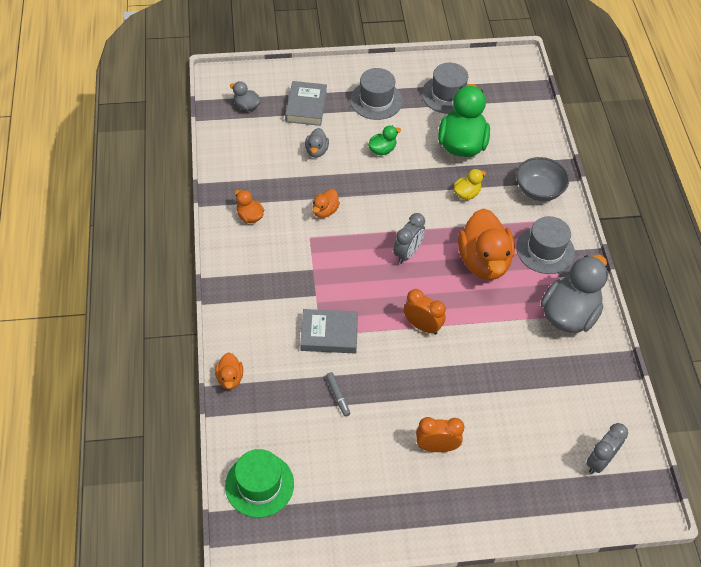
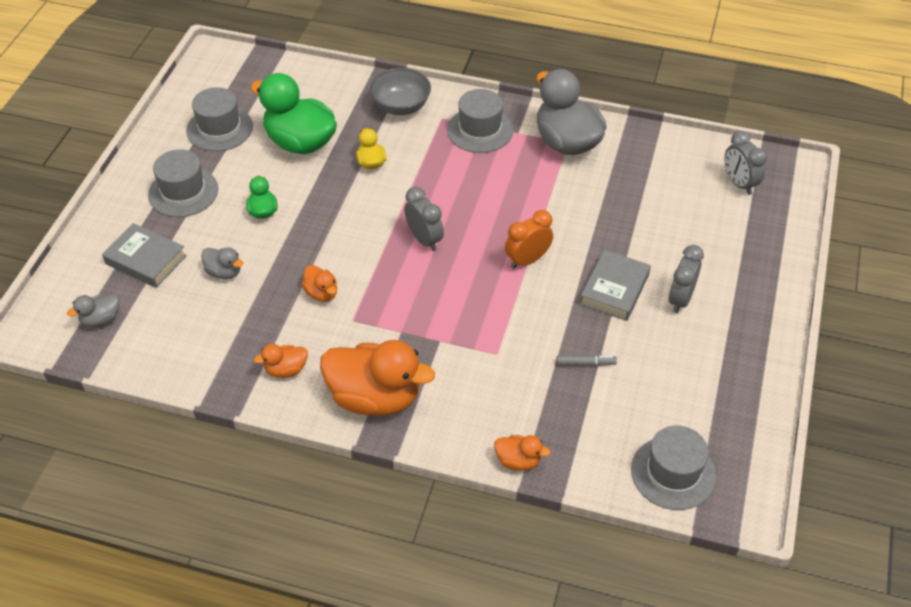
camera: 65 degrees left, 5 degrees down
(259, 485) = (673, 473): green hat -> grey hat
(329, 334) = (500, 345): grey book -> grey book (614, 289)
(436, 447) = (680, 299): orange clock -> grey clock
(483, 261) = (469, 181): orange duck -> orange duck (375, 397)

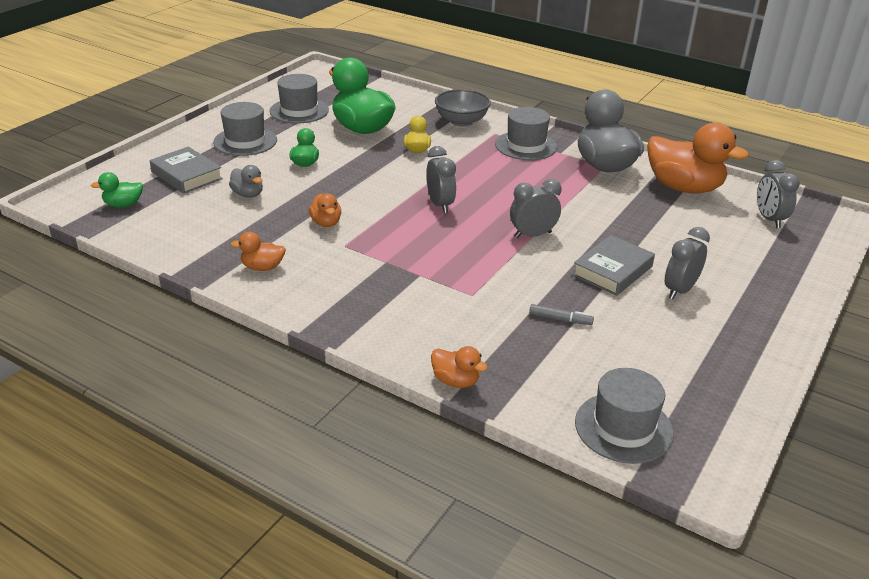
camera: 15 degrees right, 15 degrees down
(101, 319) = (123, 205): grey duck -> green duck
(375, 397) = (335, 303): orange duck -> orange duck (684, 188)
(527, 260) = (532, 235): orange clock -> grey clock

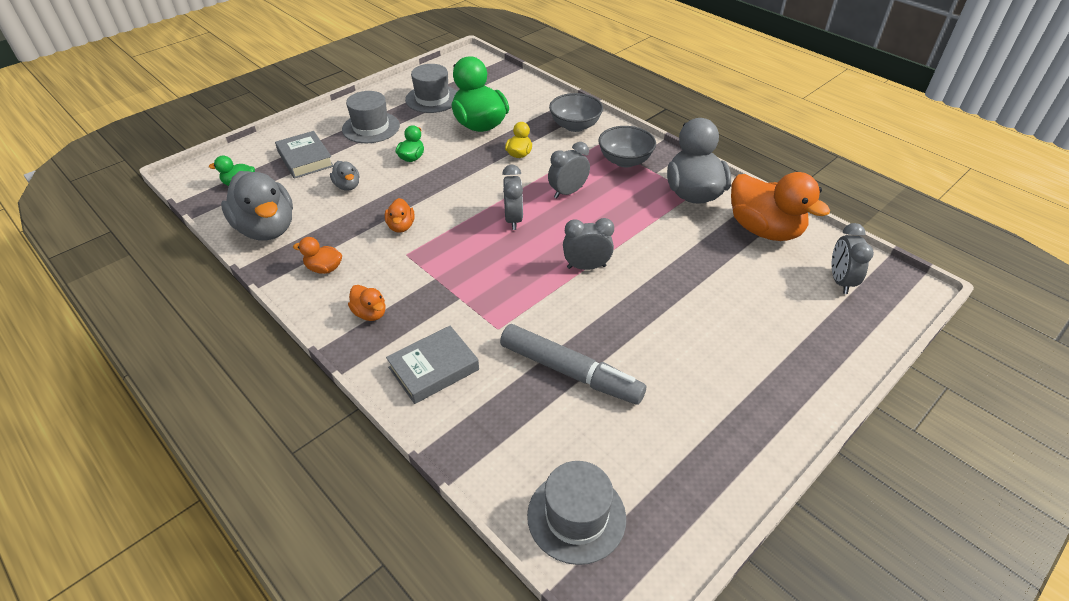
camera: 15 degrees right, 10 degrees up
(178, 240) = (267, 229): none -> grey duck
(455, 381) = (438, 428): orange duck -> orange duck (370, 313)
(526, 146) = (625, 161): grey hat -> grey bowl
(560, 319) = (570, 372): grey marker -> grey marker, size x2.43
(612, 271) = (647, 321): grey book -> grey book (433, 368)
(680, 290) = (706, 356): grey clock -> grey clock (568, 192)

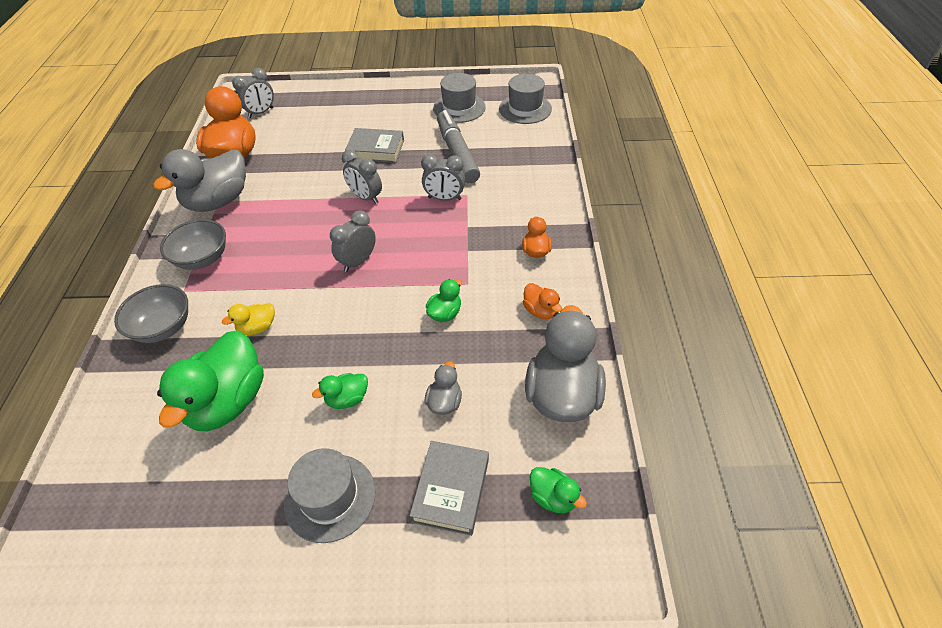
camera: 135 degrees left, 5 degrees up
(401, 226) = (445, 313): orange duck -> green duck
(432, 99) = (204, 503): grey hat -> grey hat (459, 108)
(433, 368) = (527, 195): grey book -> grey book (376, 149)
(568, 192) = (287, 259): grey clock -> grey clock (444, 198)

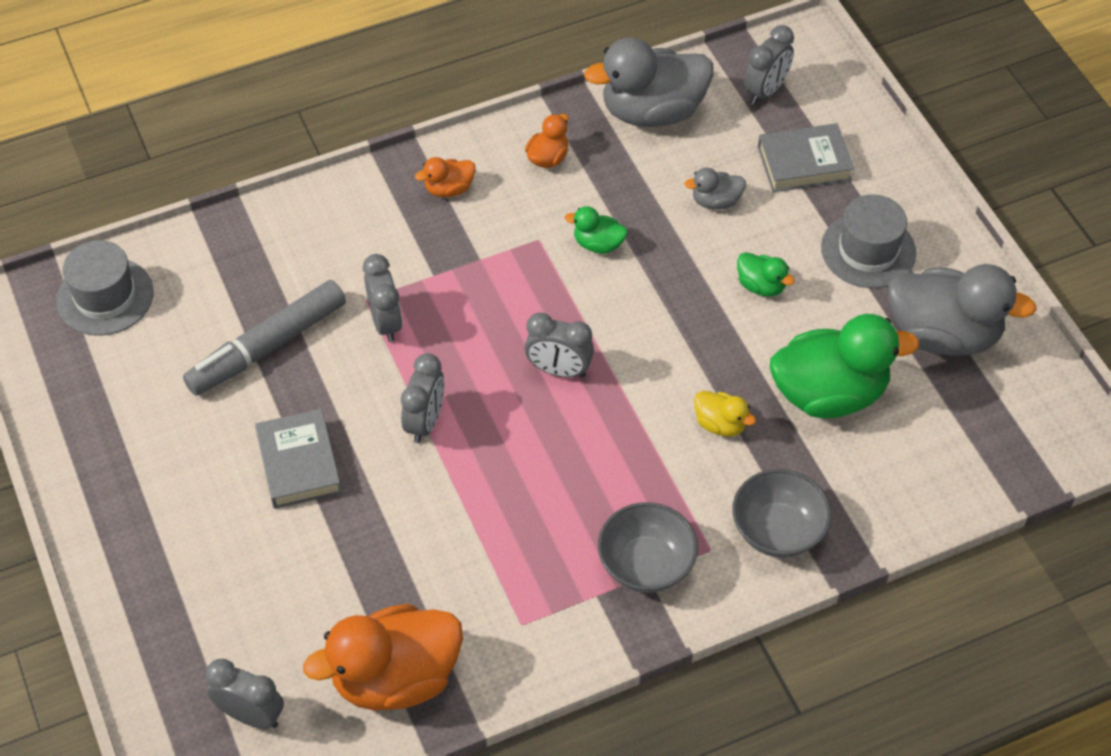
camera: 115 degrees left, 5 degrees up
(218, 201) = (522, 624): grey duck -> grey duck (943, 334)
(459, 108) = (130, 392): grey hat -> none
(553, 497) = (765, 91): green duck -> grey clock

